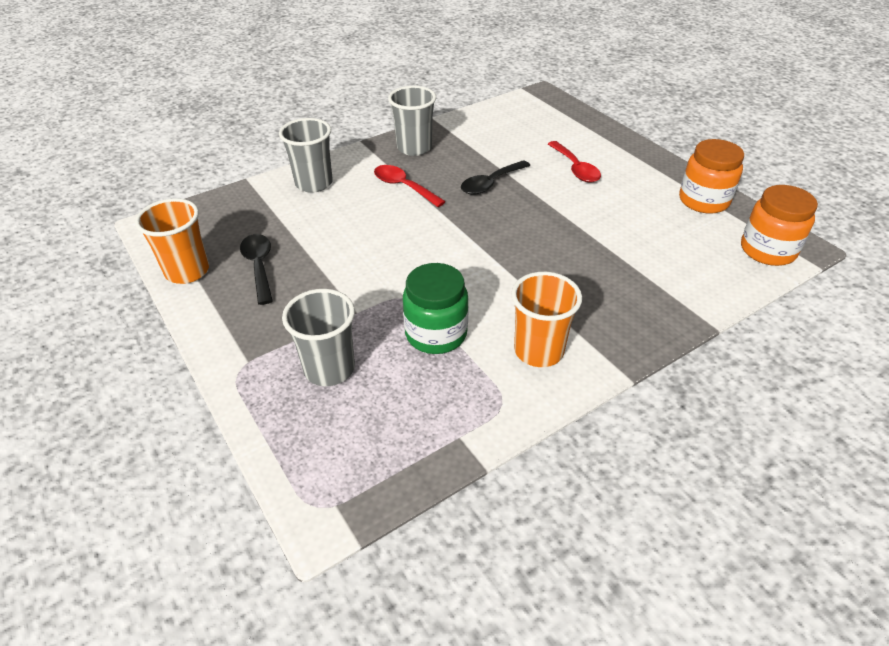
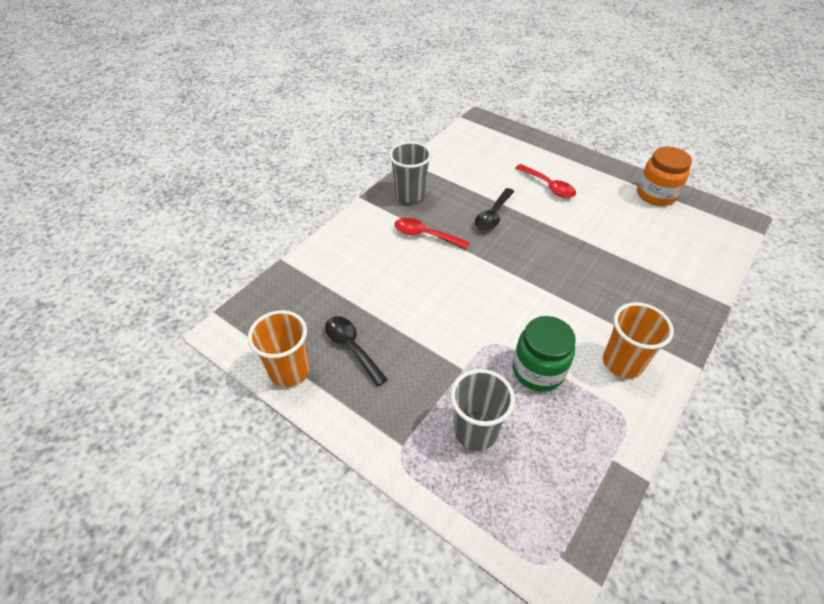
camera: 20 degrees left, 5 degrees up
(314, 183) = (346, 250): grey cup -> none
(767, 250) = (722, 228): orange jar -> none

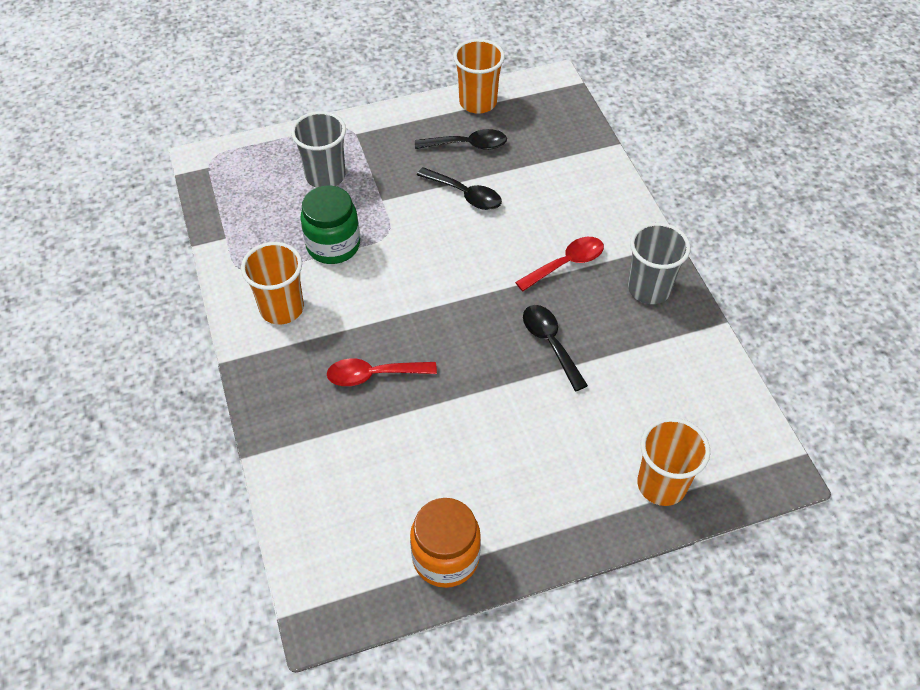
camera: 125 degrees right, 5 degrees up
(410, 318) = (465, 195): none -> black spoon
(529, 147) = (661, 484): none -> orange cup
(548, 186) = (559, 441): red spoon -> red spoon (373, 375)

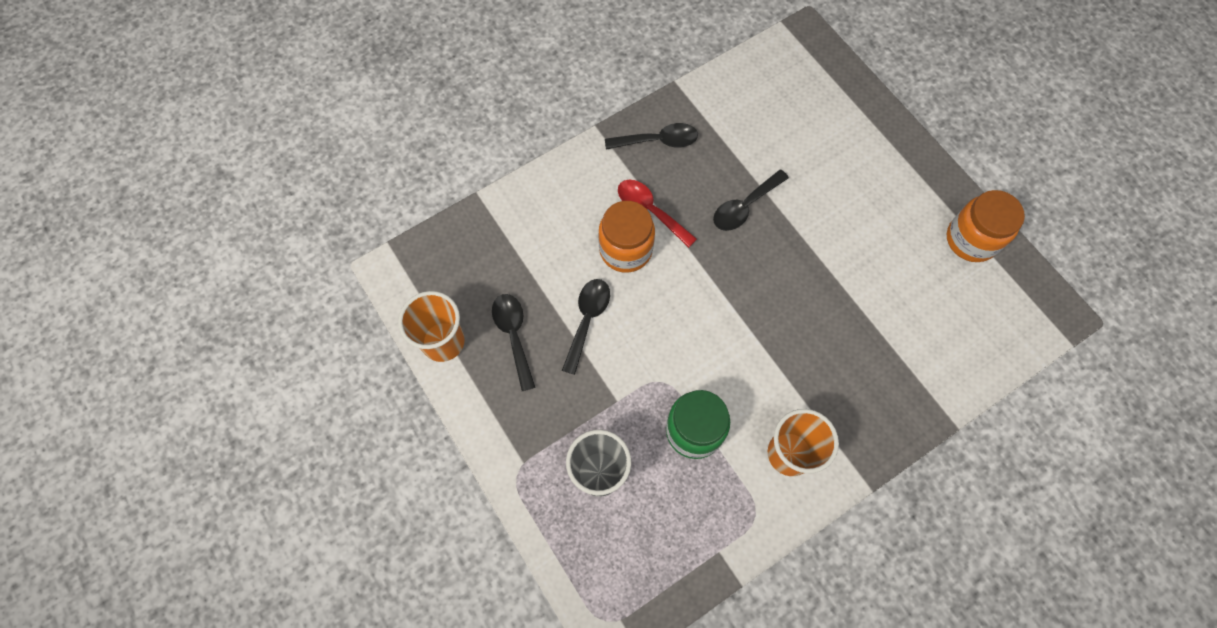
camera: 105 degrees left, 15 degrees up
(373, 375) = (832, 342): red spoon -> none
(528, 236) = (625, 249): none -> orange jar
(649, 289) = (658, 141): grey cup -> black spoon
(661, 484) = (847, 107): orange cup -> none

